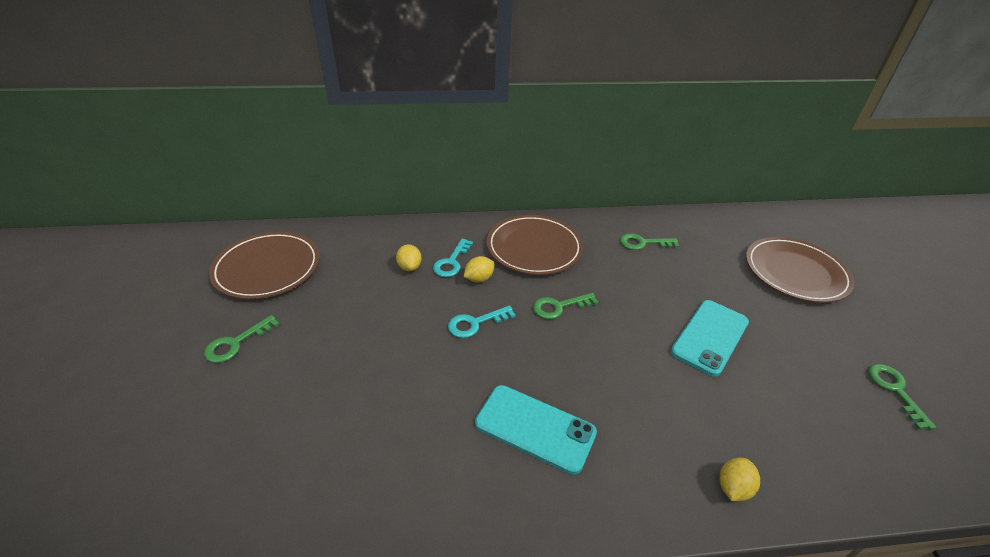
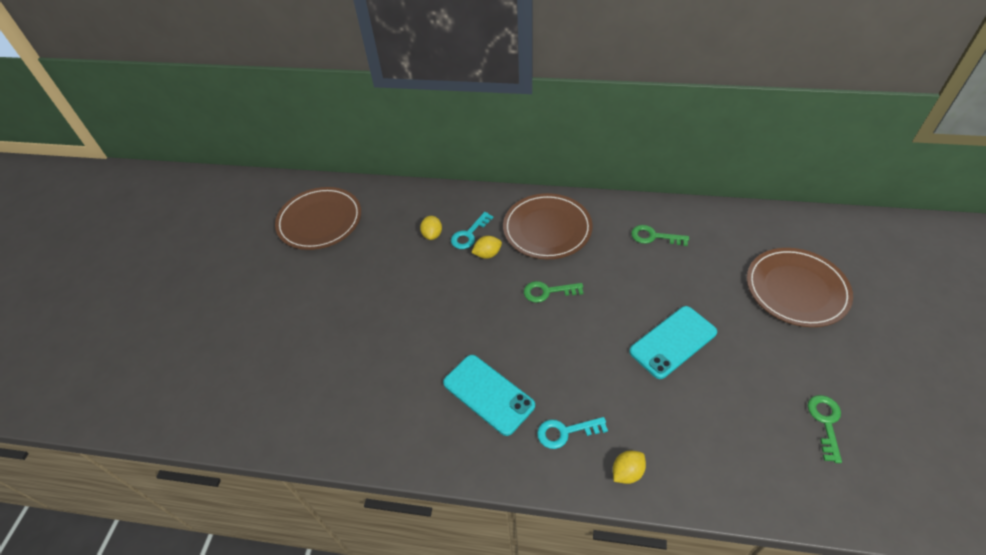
camera: 20 degrees right, 10 degrees up
(236, 343) = (286, 285): green key -> none
(475, 323) = (471, 296): turquoise key -> turquoise key (565, 432)

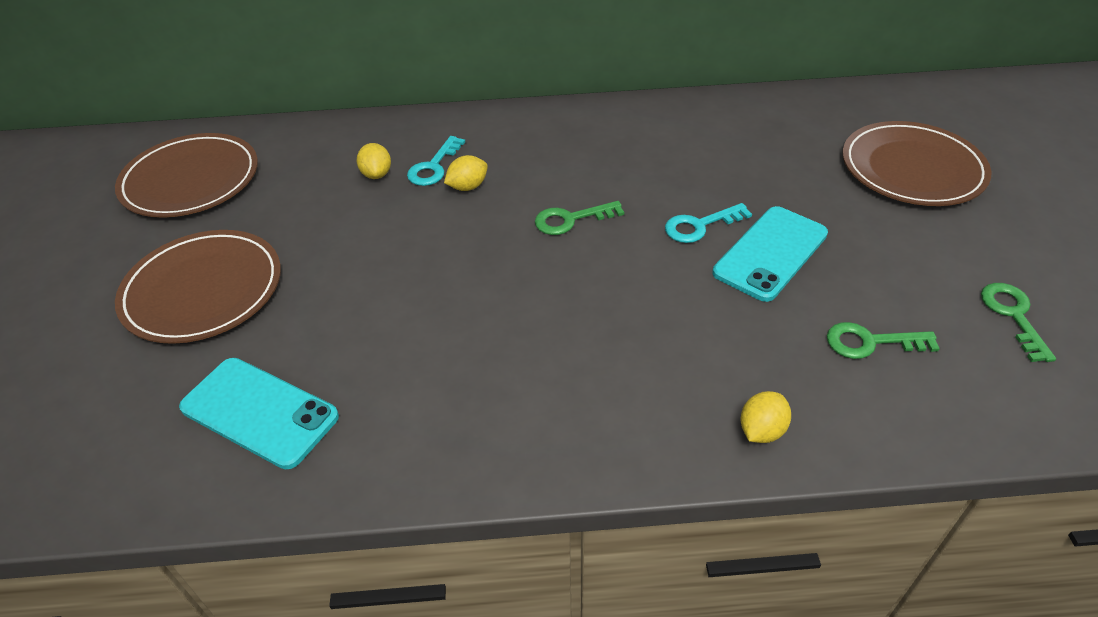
camera: 15 degrees left, 5 degrees down
(488, 394) = (516, 364): turquoise phone -> turquoise phone (259, 412)
(547, 229) = (548, 146): brown plate -> brown plate (203, 290)
(565, 432) = (651, 394): turquoise key -> turquoise key (700, 226)
(654, 236) = (702, 135): green key -> green key (870, 342)

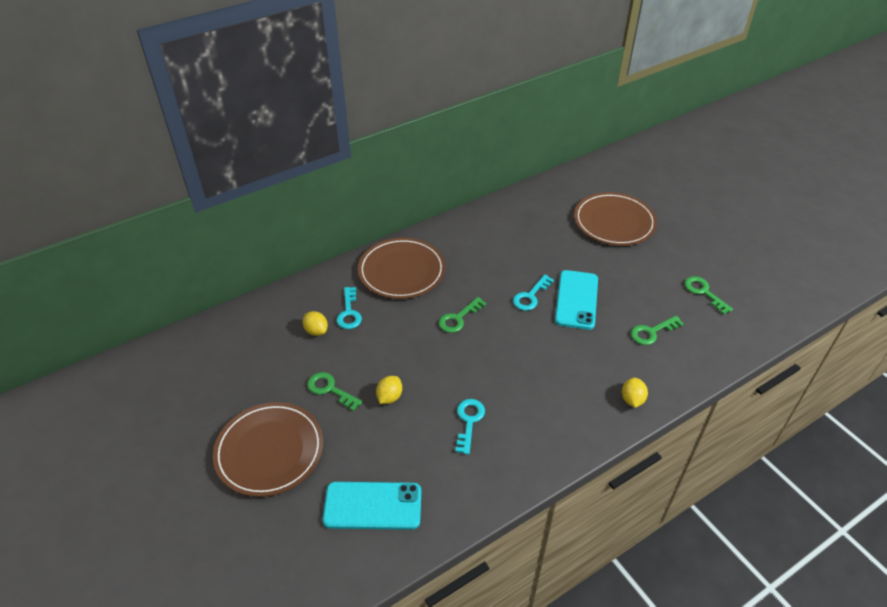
camera: 30 degrees left, 0 degrees up
(191, 180) = (188, 381): brown plate -> brown plate (401, 271)
(334, 247) = (330, 389): none -> green key
(467, 187) = (381, 319): yellow lemon -> yellow lemon (389, 397)
(477, 357) = (469, 421): none -> turquoise key

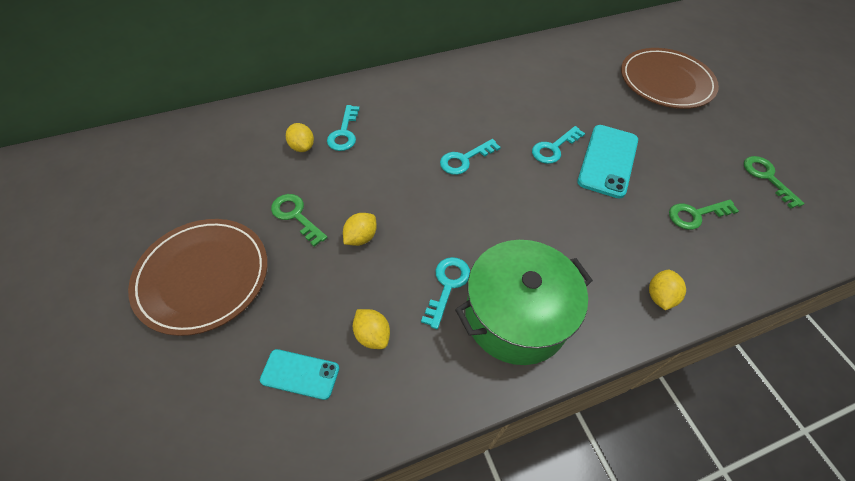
camera: 10 degrees right, 10 degrees up
(372, 506) = (300, 374): turquoise phone -> turquoise phone, size x0.59
(401, 271) = (414, 98): brown plate -> none
(420, 468) = (372, 335): none -> yellow lemon
(458, 318) = (464, 159): green key -> turquoise key
(526, 434) = (516, 316): none -> green pot

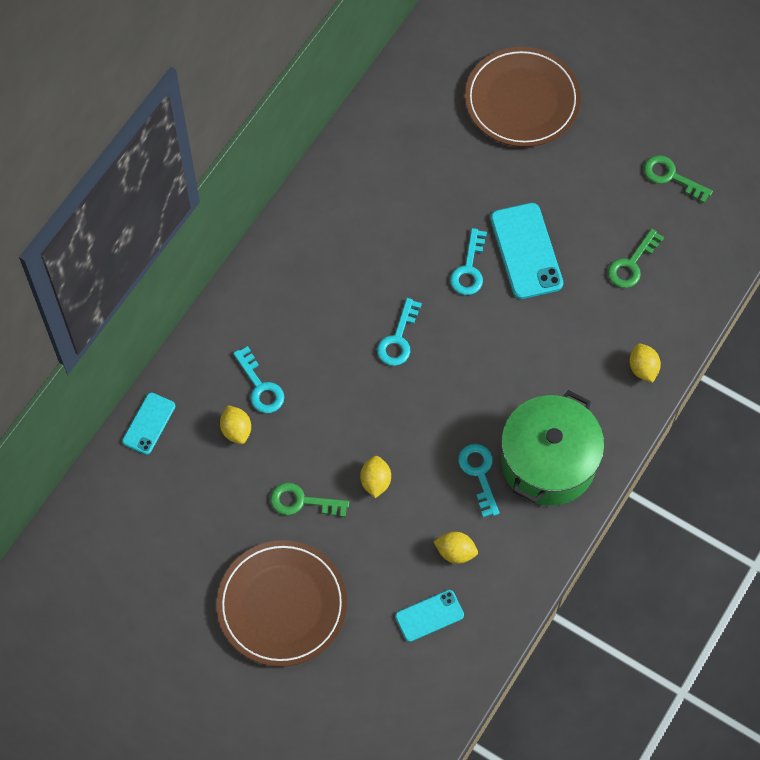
camera: 35 degrees left, 10 degrees up
(256, 112) = (148, 423): none -> turquoise phone
(302, 147) = (236, 430): yellow lemon -> yellow lemon turned 45 degrees clockwise

